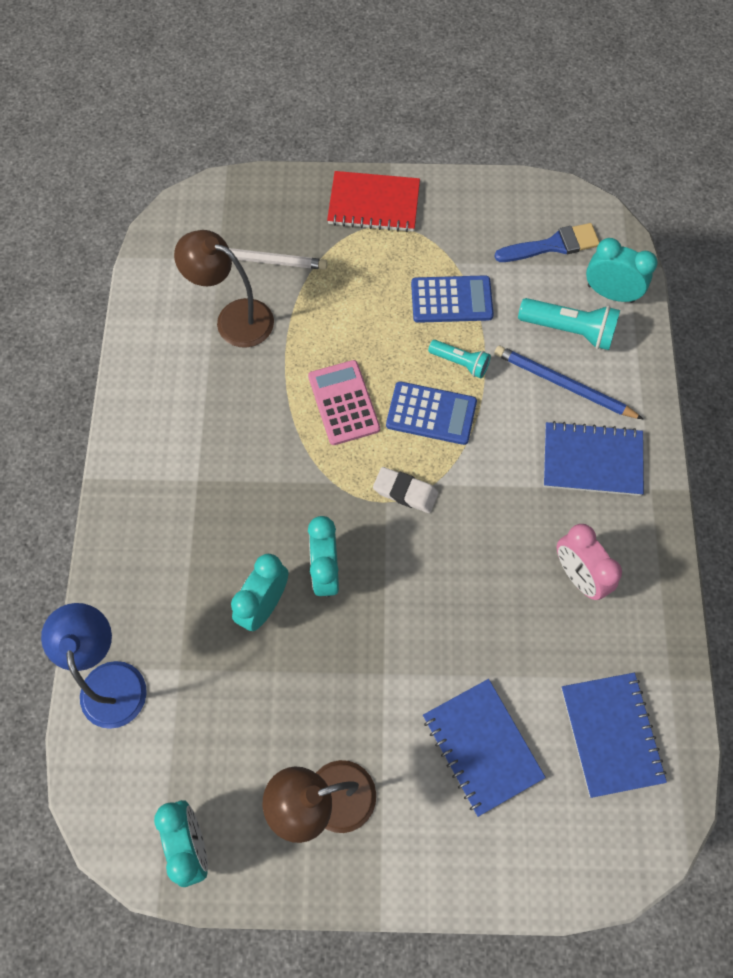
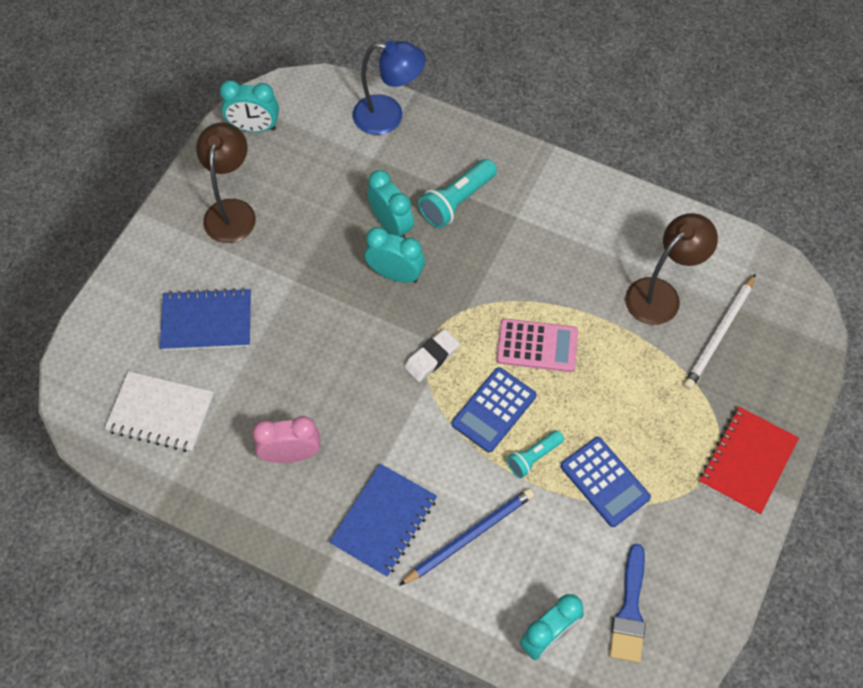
camera: 115 degrees right, 5 degrees down
(451, 300) = (605, 482): blue calculator -> blue calculator turned 60 degrees counterclockwise
(569, 330) = (524, 573): turquoise flashlight -> turquoise flashlight (457, 201)
(611, 734) = (161, 413): blue notebook -> white notebook

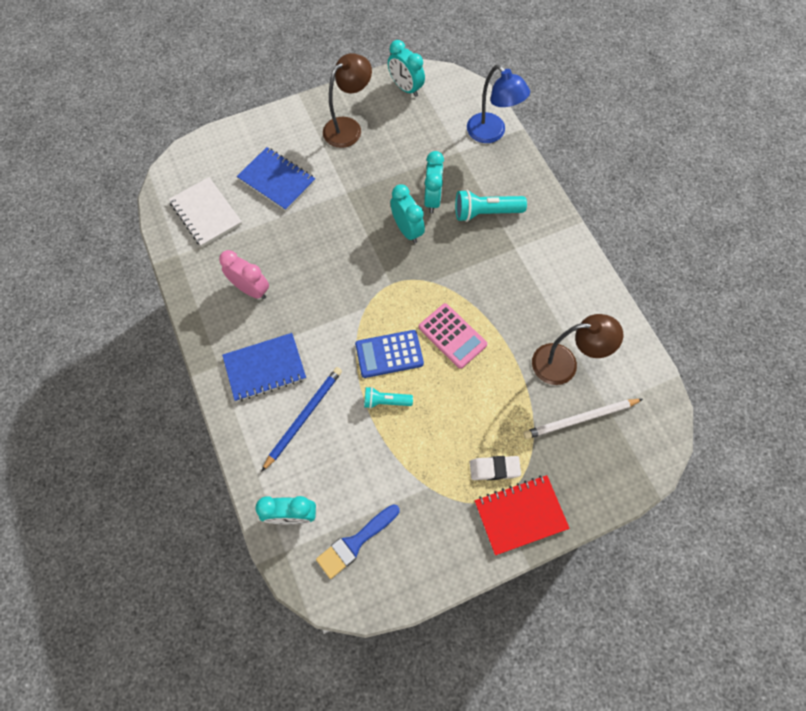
camera: 40 degrees right, 5 degrees up
(431, 358) = (381, 295): white eraser -> white eraser (494, 469)
(469, 536) = (304, 417): blue pencil -> blue pencil turned 60 degrees counterclockwise
(605, 482) = (415, 451): blue calculator -> none

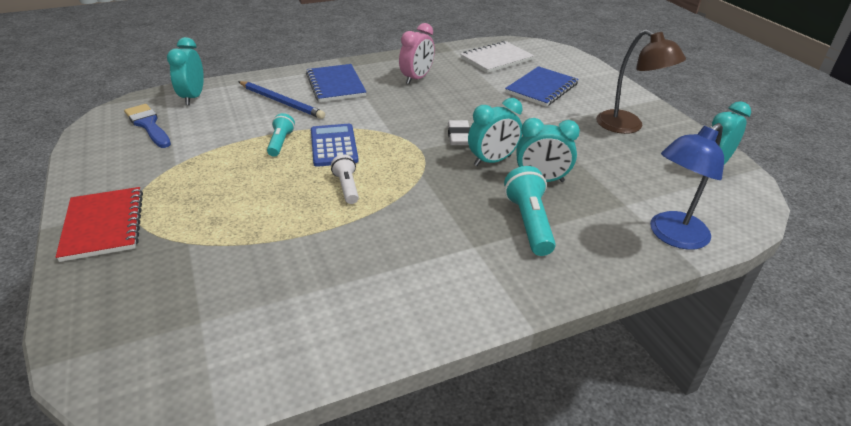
camera: 90 degrees right, 30 degrees down
(452, 336) = (347, 187): pink calculator -> white flashlight
(494, 469) = (169, 209): white eraser -> white eraser (459, 136)
(564, 364) = (283, 281): brown lamp -> none
(580, 419) = (195, 289): white pencil -> none

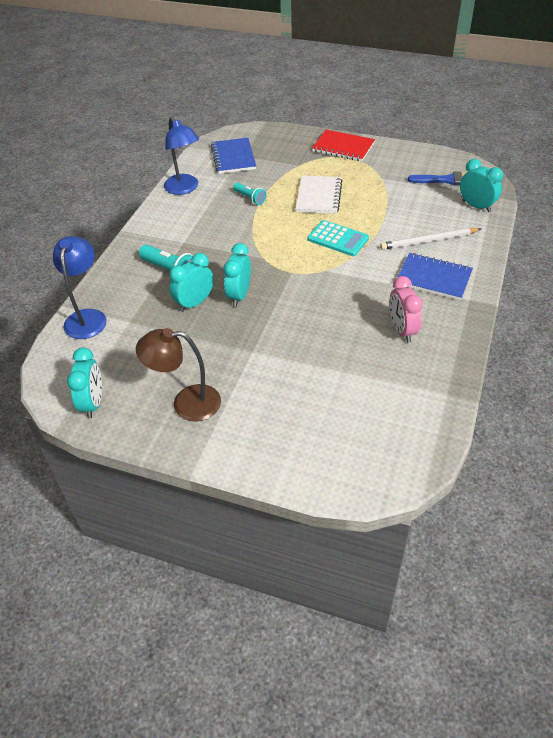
camera: 135 degrees right, 10 degrees up
(280, 143) = (366, 220): turquoise flashlight -> turquoise flashlight (250, 198)
(281, 102) = (428, 241): blue pencil -> white pencil
(333, 146) = (338, 239): blue calculator -> turquoise calculator
(347, 187) = (286, 225): white flashlight -> none
(362, 328) = (184, 189): none -> blue lamp
(459, 136) = (285, 298): white eraser -> none
(496, 59) = (392, 414): white notebook -> white notebook (318, 196)
(541, 88) = (300, 400): blue notebook -> blue notebook (233, 157)

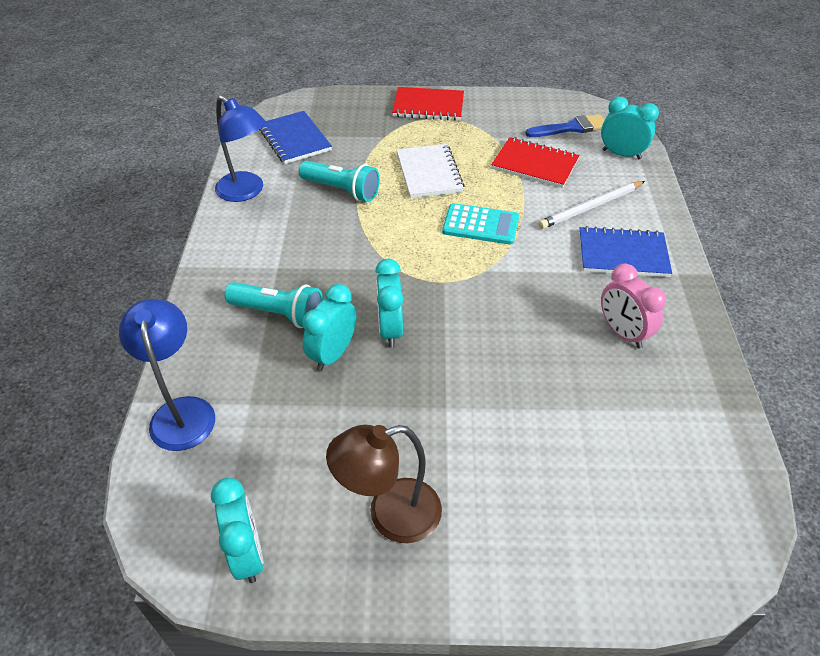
camera: 20 degrees left, 0 degrees up
(250, 198) = (342, 190): turquoise flashlight -> turquoise flashlight, size x1.61
(402, 203) = (535, 165): none -> red notebook

